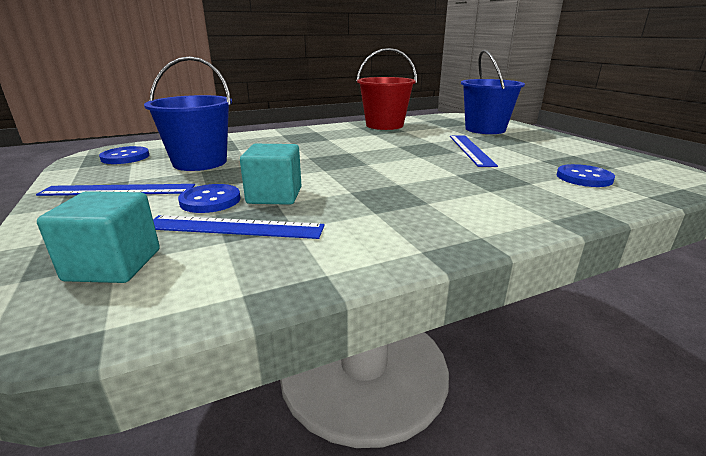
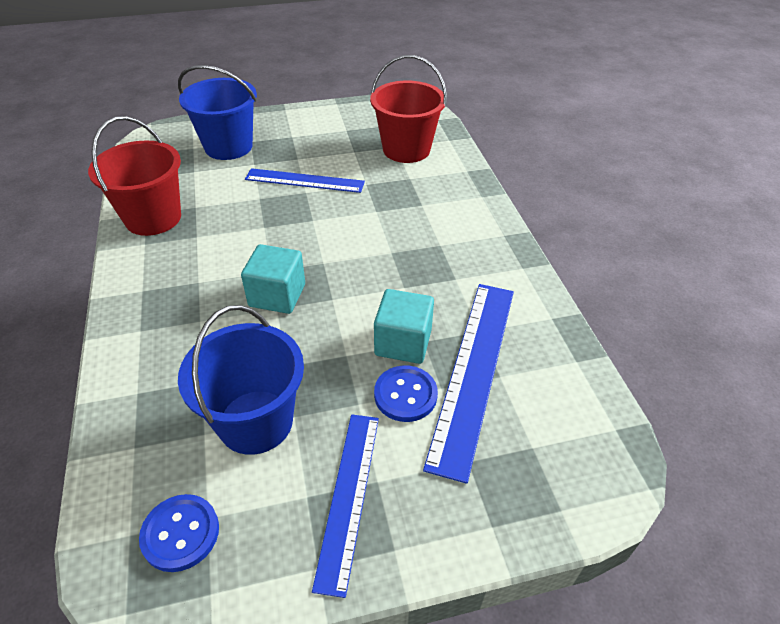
camera: 80 degrees left, 20 degrees up
(113, 265) = (537, 446): turquoise cube -> turquoise cube (277, 295)
(234, 227) = (474, 371): blue ruler -> blue ruler, size x1.52
(584, 178) = (406, 149): blue button -> red bucket

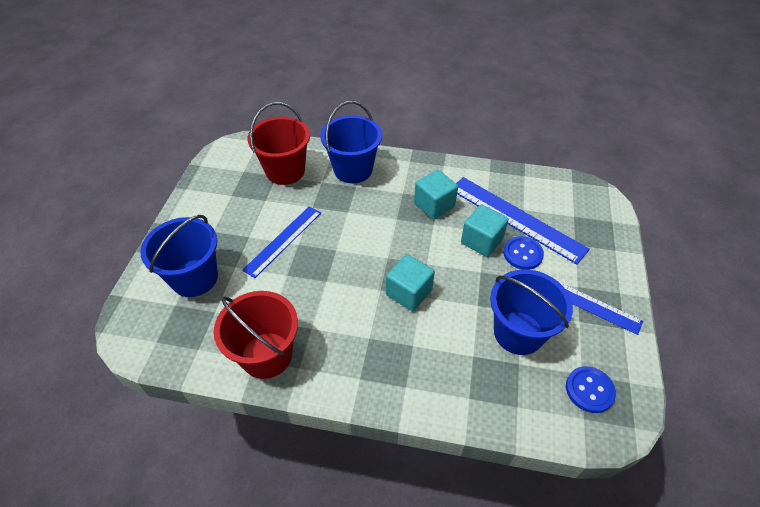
camera: 65 degrees left, 5 degrees up
(438, 278) = (434, 205): none -> turquoise cube
(447, 194) = (353, 169): none -> blue bucket

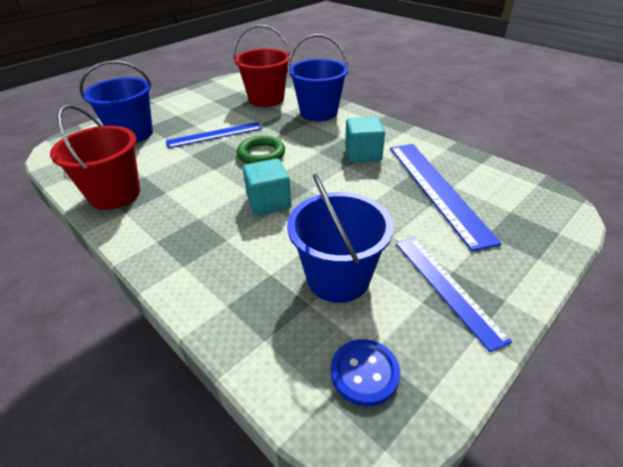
camera: 35 degrees right, 10 degrees down
(351, 244) = (261, 154): none -> green ring
(481, 241) = (381, 193): turquoise cube -> none
(522, 254) = (414, 218): blue button -> none

